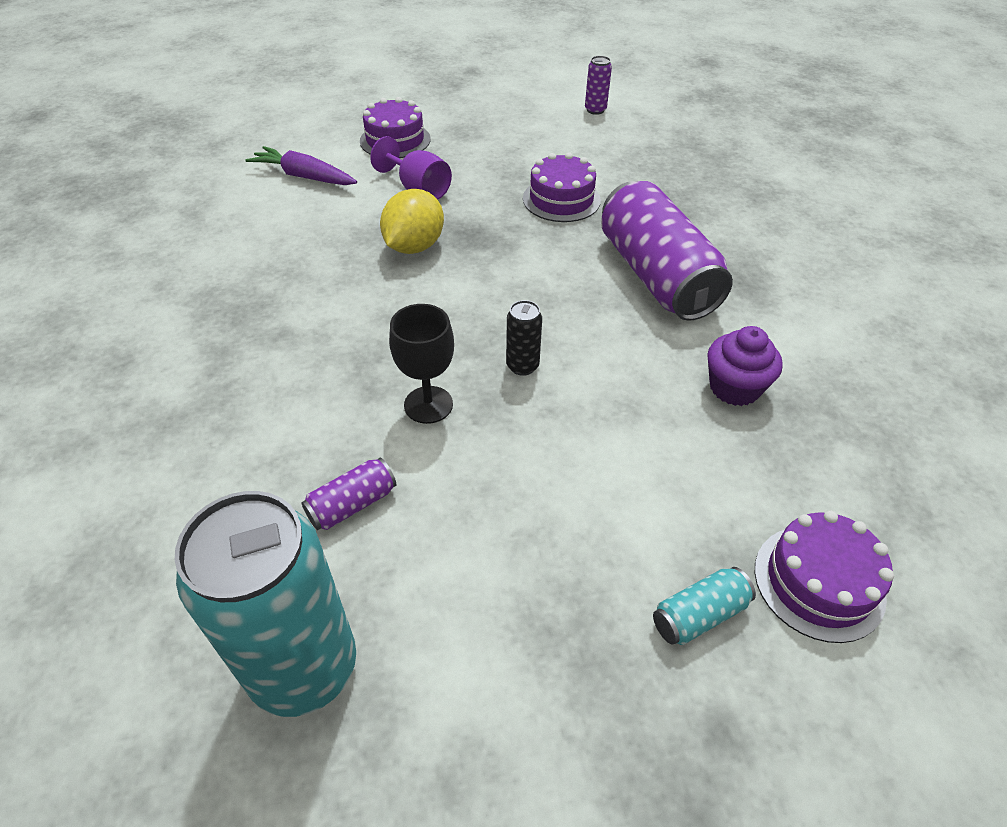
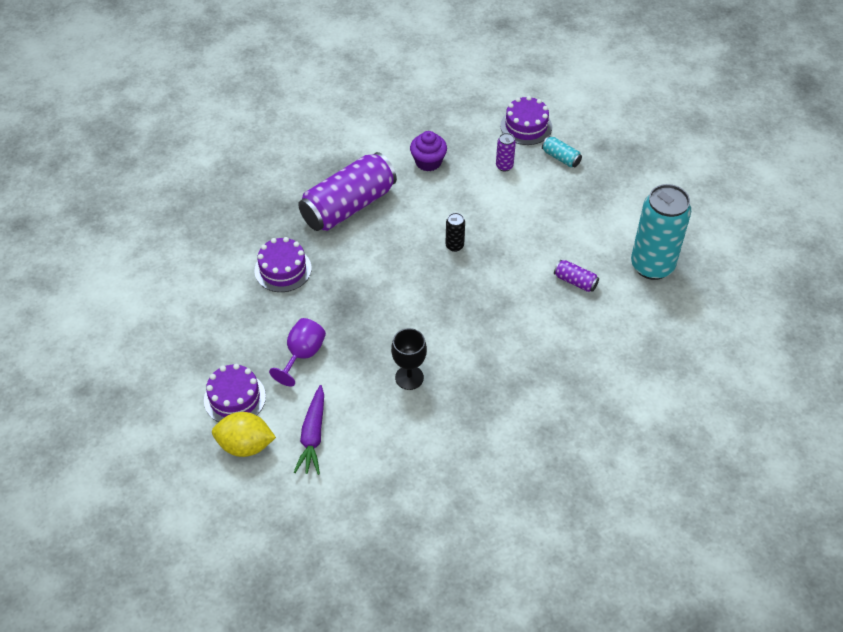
camera: 110 degrees left, 5 degrees up
(414, 246) = (371, 331): yellow lemon -> yellow lemon (245, 445)
(428, 405) = (502, 275): black goblet -> black goblet (409, 377)
(595, 110) = (138, 280): purple can -> purple can (504, 166)

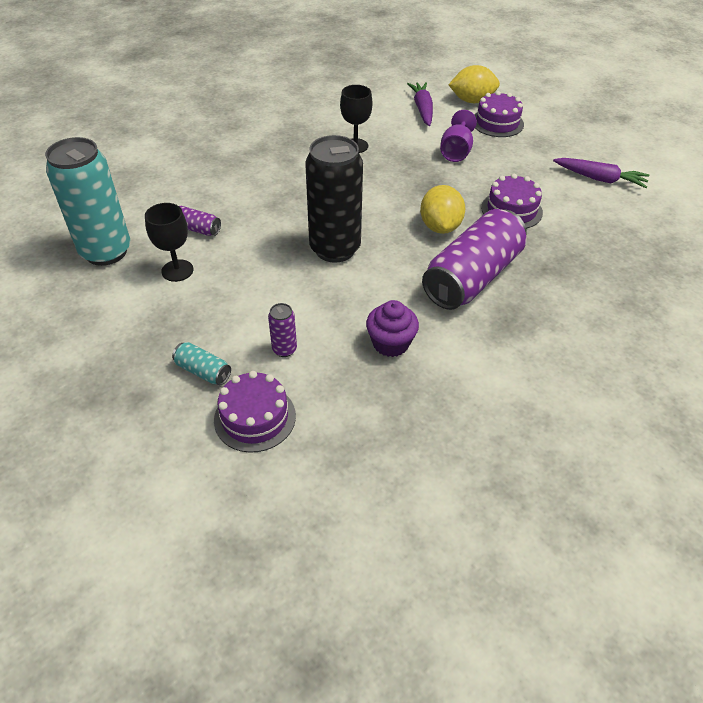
camera: 170 degrees right, 5 degrees down
(176, 297) = (599, 179): none -> purple carrot
(356, 258) = (440, 227): none -> yellow lemon
(454, 246) = (335, 249): black can -> black can, size x2.36
(588, 240) = (177, 270): none -> black goblet

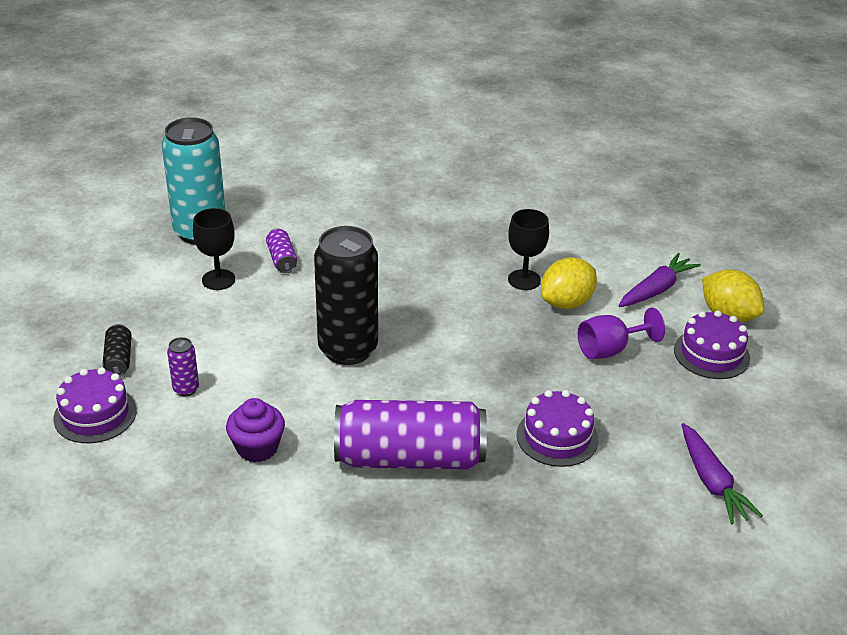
camera: 50 degrees right, 10 degrees down
(203, 371) = (119, 359): turquoise can -> black can
(440, 227) = (463, 399): yellow lemon -> yellow lemon (566, 303)

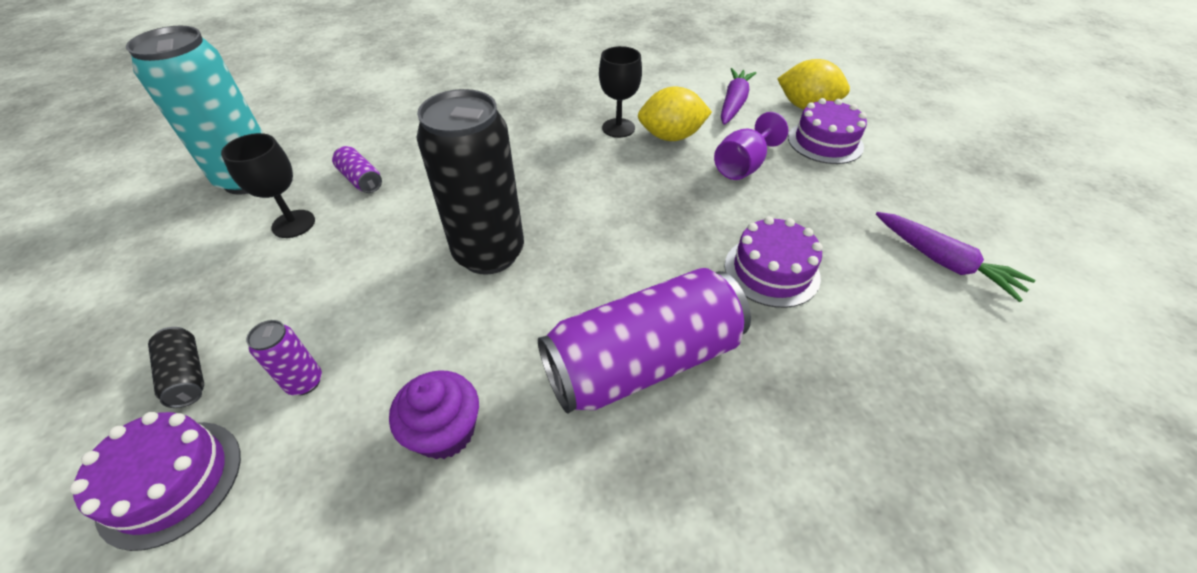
camera: 25 degrees left, 10 degrees up
(566, 303) = (671, 137): yellow lemon -> yellow lemon turned 60 degrees clockwise

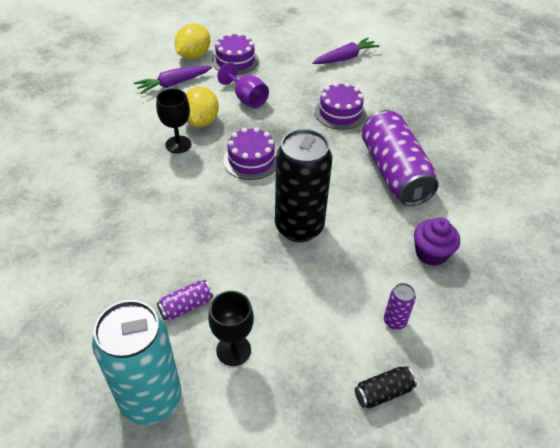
camera: 80 degrees left, 0 degrees up
(171, 482) = (459, 380): purple cake -> purple cake (251, 160)
(734, 103) = (173, 84): purple carrot -> purple carrot turned 60 degrees counterclockwise

